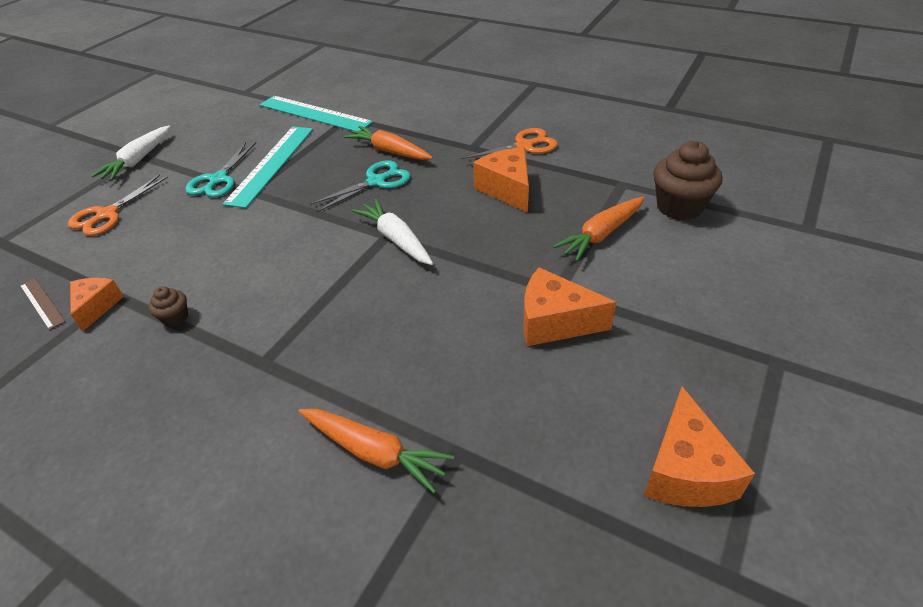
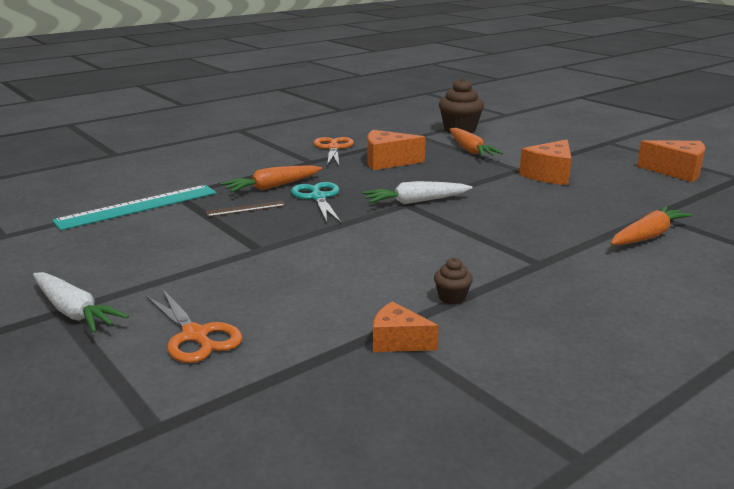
camera: 70 degrees left, 20 degrees down
(42, 303) = (359, 380): brown ruler -> brown ruler (245, 209)
(218, 179) = (209, 264): turquoise scissors -> none
(271, 164) = (218, 235): turquoise ruler -> none

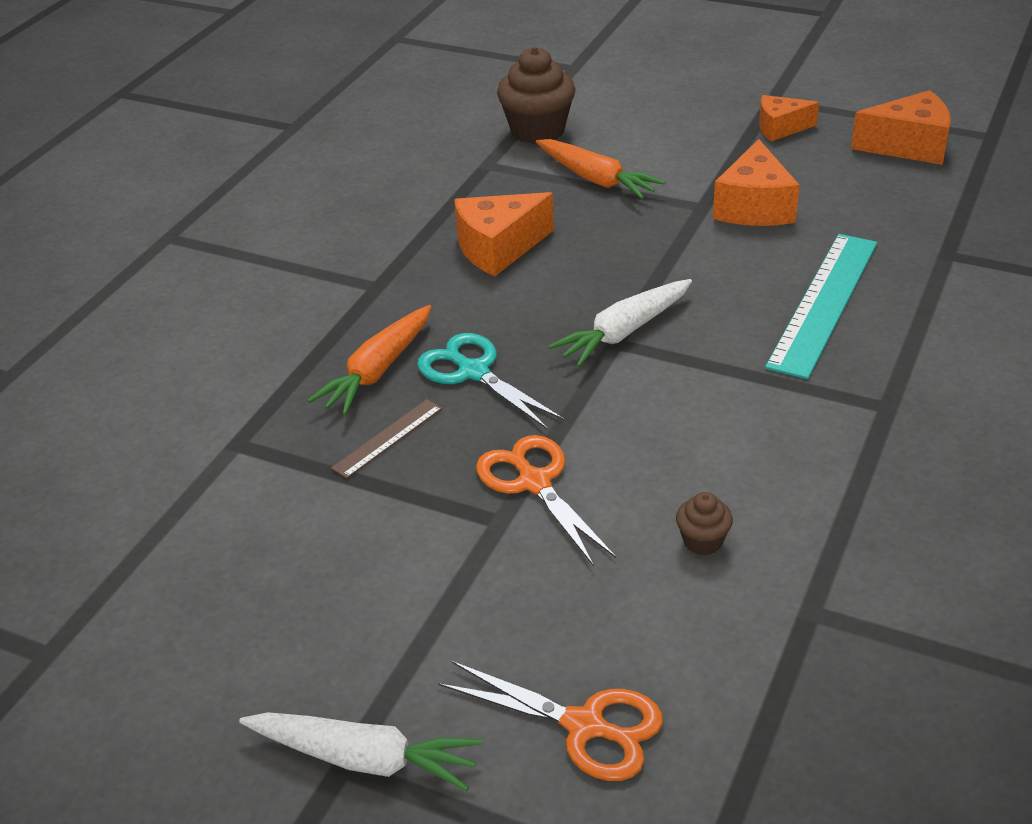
camera: 25 degrees left, 15 degrees up
(138, 207) = (206, 496): turquoise ruler -> turquoise ruler (824, 303)
(333, 148) = (381, 239): orange scissors -> orange scissors (534, 482)
(398, 341) = (843, 623): orange cheese -> orange cheese (780, 128)
(452, 297) = (838, 516): brown cupcake -> brown cupcake (702, 541)
(647, 236) = (970, 302): orange carrot -> none

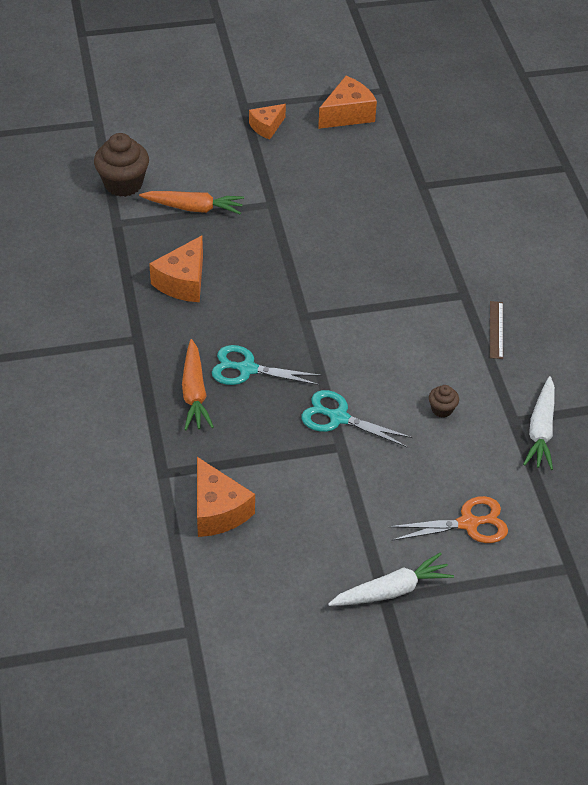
camera: 40 degrees left, 10 degrees up
(387, 438) = (241, 429): brown ruler -> brown ruler (496, 329)
(534, 482) = (338, 417): orange scissors -> turquoise scissors
(624, 332) = (303, 307): white carrot -> white carrot (541, 430)
(754, 207) = (300, 193): orange cheese -> orange cheese (218, 510)
(824, 303) = (387, 244): turquoise ruler -> none

